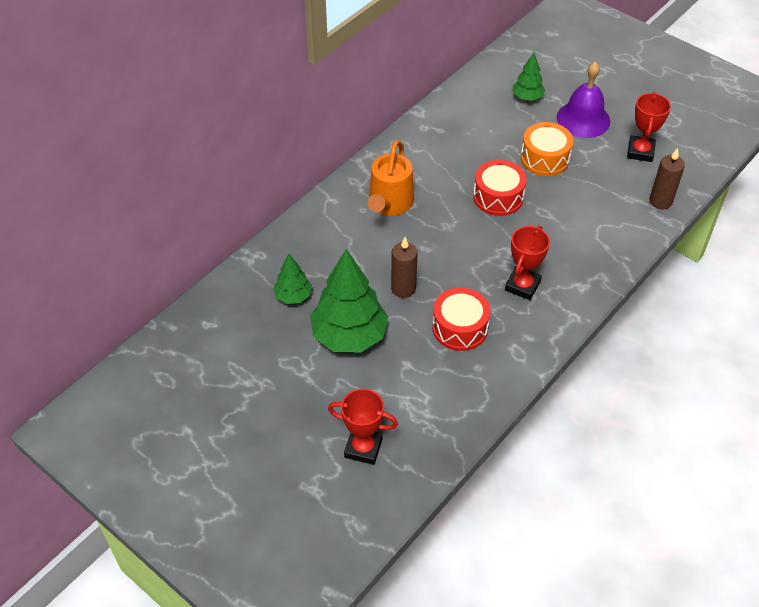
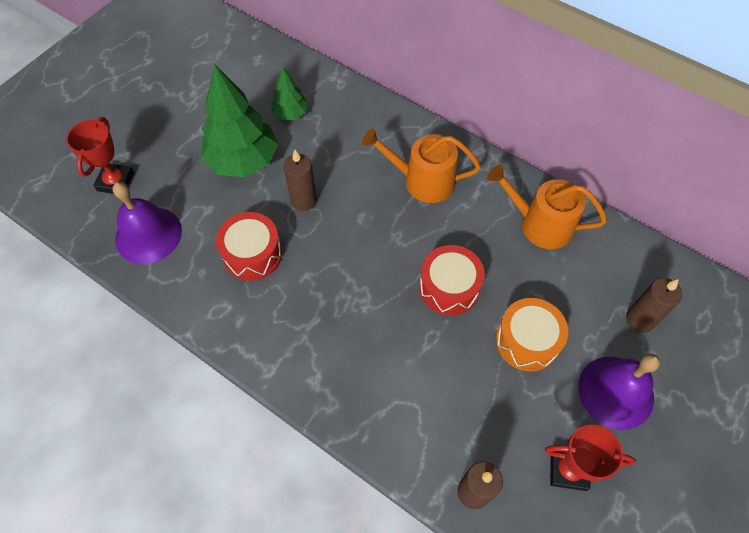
camera: 85 degrees right, 10 degrees up
(433, 413) = (148, 234): none -> purple bell
(441, 136) = (540, 224): none -> orange watering can
(522, 286) = (312, 315): red trophy -> none
(527, 97) = (639, 320): green tree -> brown candle

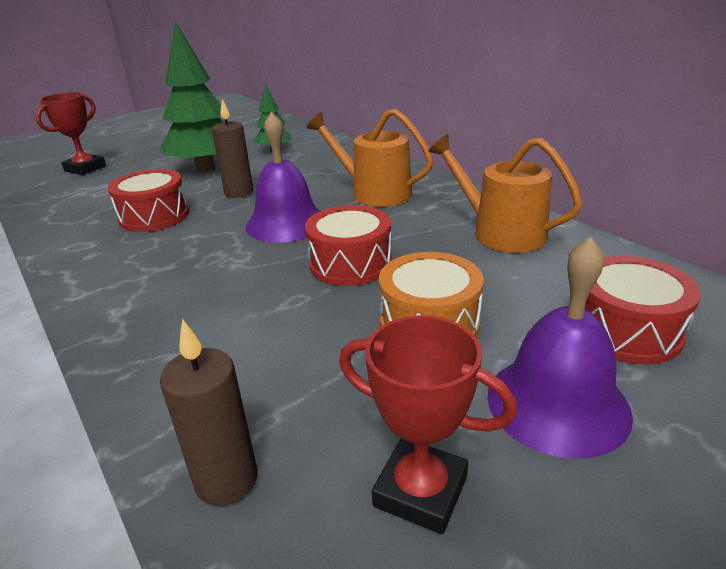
camera: 20 degrees right, 30 degrees down
(148, 234) = (74, 196): purple bell -> purple bell (286, 223)
(639, 320) = (626, 330): brown candle -> red drum

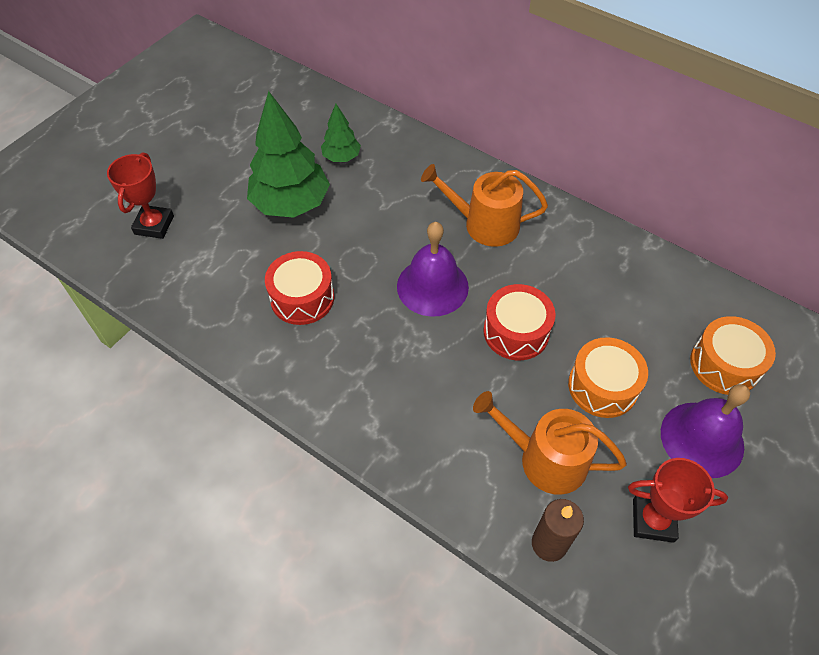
camera: 20 degrees left, 25 degrees up
(239, 192) = (357, 244): brown candle -> none
(501, 233) = (612, 268): orange watering can -> orange watering can (545, 459)
(626, 330) = (724, 365): red drum -> orange drum

